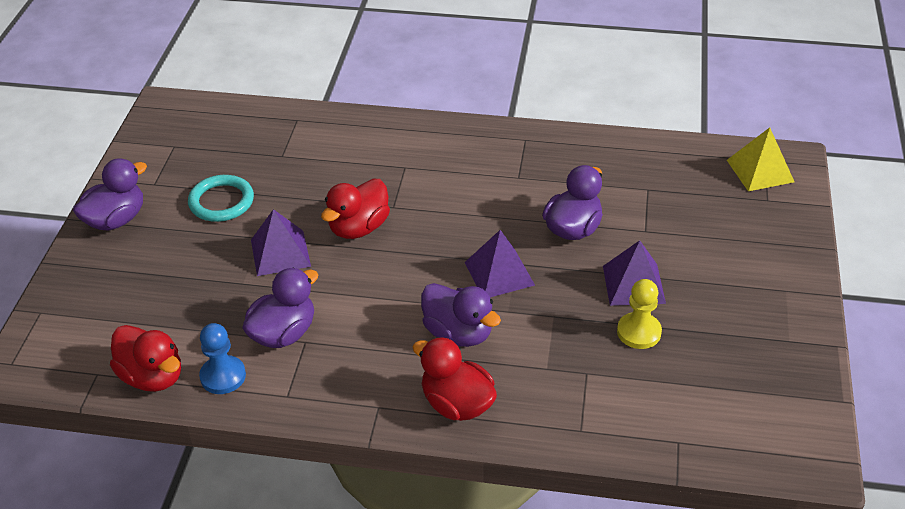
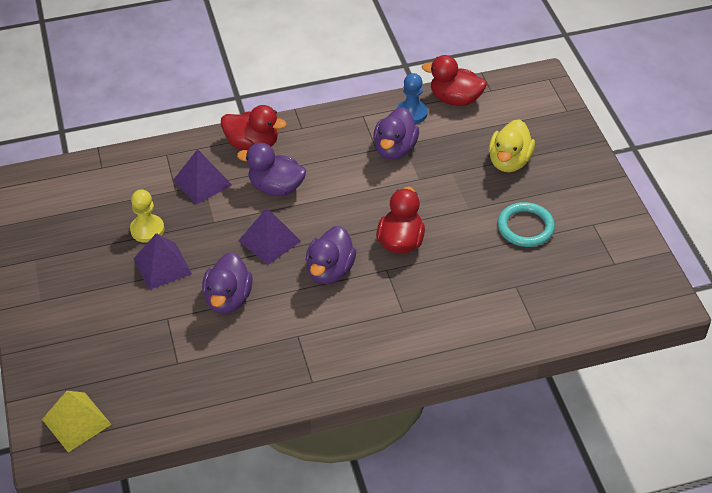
camera: 155 degrees right, 5 degrees up
(116, 220) = (589, 186): purple duck -> purple duck (330, 271)
(169, 273) = (509, 161): none -> yellow duck
(280, 253) = (444, 202): purple pyramid -> purple pyramid (202, 182)

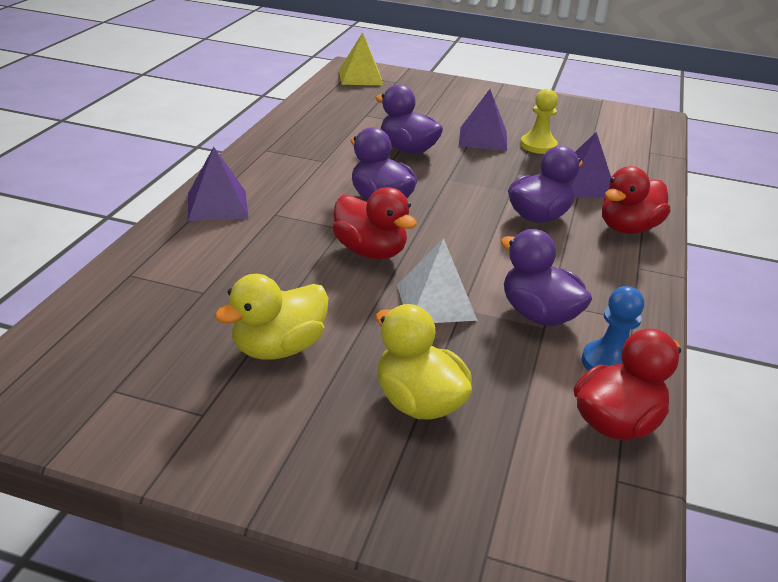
camera: 120 degrees right, 15 degrees down
(269, 240) = (460, 188): purple pyramid -> purple pyramid (217, 205)
(424, 190) = (436, 302): none -> white pyramid
(525, 227) = (278, 348): turquoise ring -> yellow duck

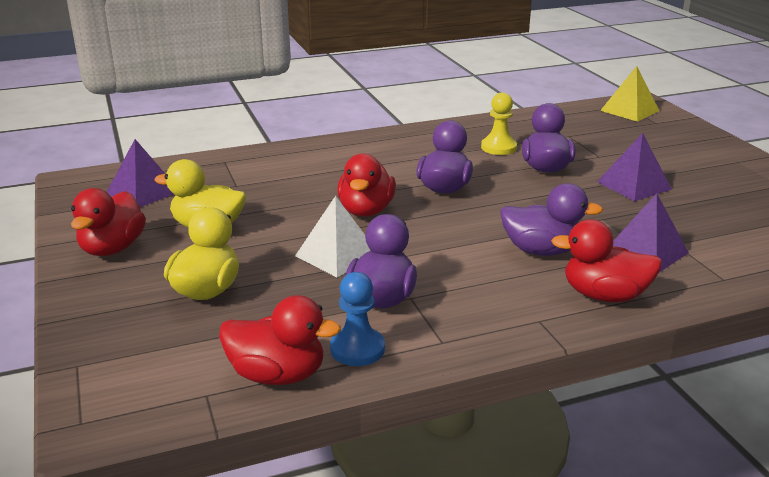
camera: 55 degrees right, 5 degrees down
(217, 205) = (340, 149): purple pyramid -> purple pyramid (143, 192)
(238, 433) = (112, 248): none -> red duck
(538, 146) = (677, 209): yellow pawn -> yellow pawn (498, 147)

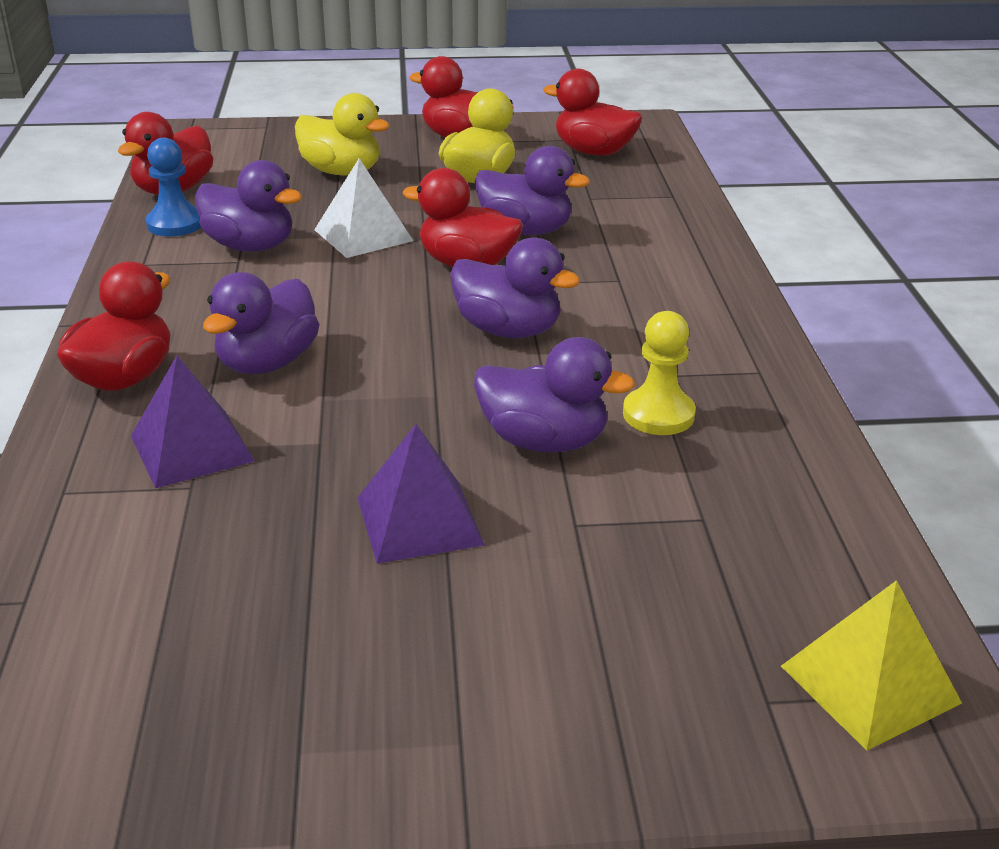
camera: 105 degrees right, 5 degrees up
(143, 192) = (593, 152): purple pyramid -> red duck
(302, 199) = (525, 230): none -> purple duck

